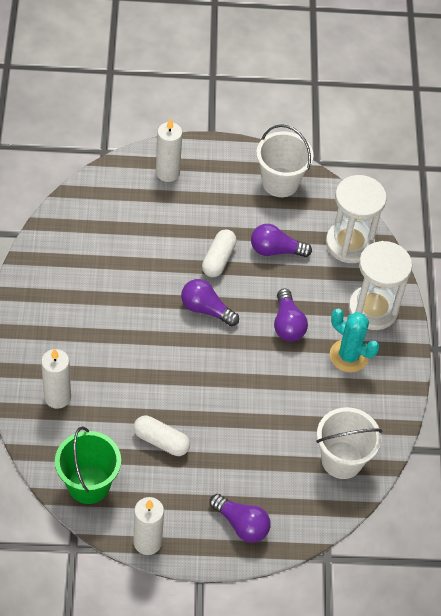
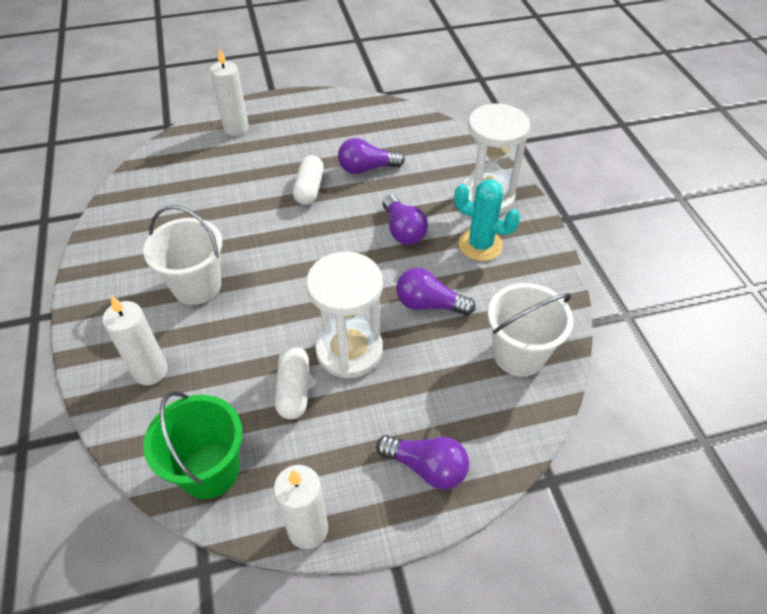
camera: 10 degrees left, 5 degrees down
(161, 441) = (294, 389): white capsule -> white capsule turned 75 degrees clockwise
(206, 309) = (309, 237): purple light bulb -> purple light bulb (429, 304)
(280, 182) = (352, 114): white bucket -> white bucket (197, 286)
(349, 244) = (439, 148): white hourglass -> white hourglass (349, 350)

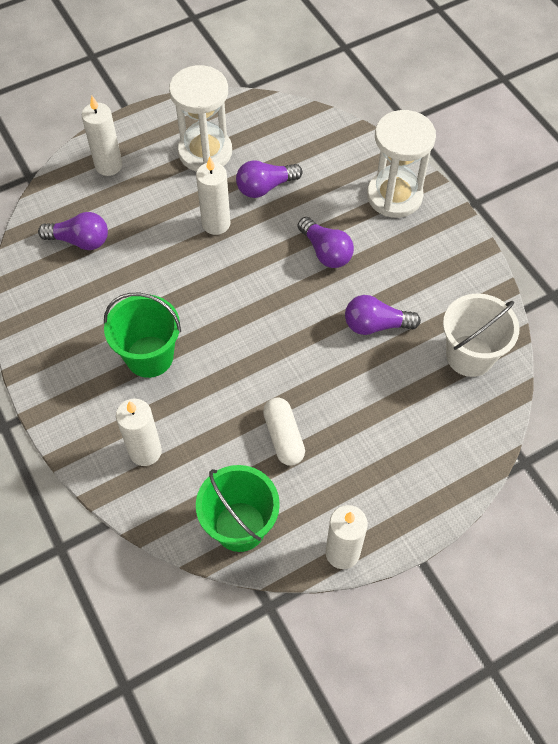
camera: 15 degrees left, 10 degrees up
(197, 286) = (149, 356): white bucket -> green bucket
(309, 189) = (216, 224): white capsule -> white candle
(349, 350) = (319, 388): white hourglass -> white hourglass (205, 152)
(426, 467) = (422, 477): purple light bulb -> purple light bulb (80, 240)
(480, 245) = (404, 252): turquoise cactus -> none

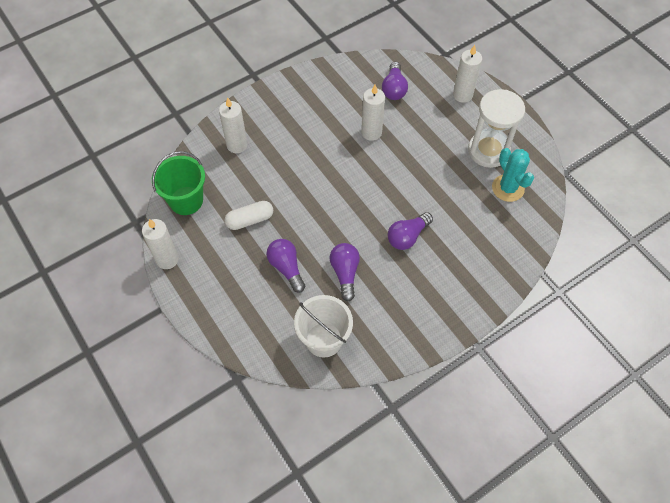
camera: 85 degrees right, 0 degrees up
(149, 356) = (306, 139): green bucket -> none
(216, 224) = (422, 164): white candle -> white candle (371, 132)
(264, 142) = (508, 188): none -> turquoise cactus
(265, 187) = (462, 192): purple light bulb -> purple light bulb (286, 268)
(394, 196) = (471, 283): white hourglass -> none

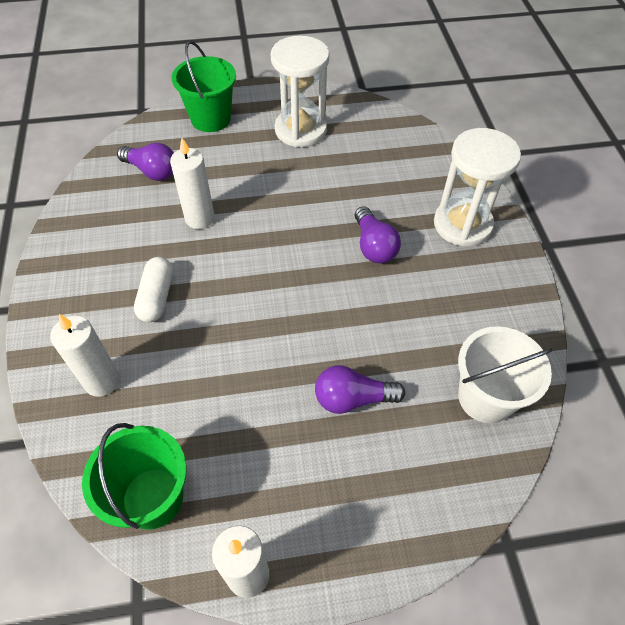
camera: 65 degrees left, 5 degrees down
(250, 220) = (246, 415): white capsule -> white capsule (157, 297)
(345, 273) = (394, 332): purple light bulb -> none
(461, 284) = (462, 224): none -> white hourglass
(462, 95) = (211, 119): white candle -> green bucket
(508, 188) = (359, 136): turquoise cactus -> none

